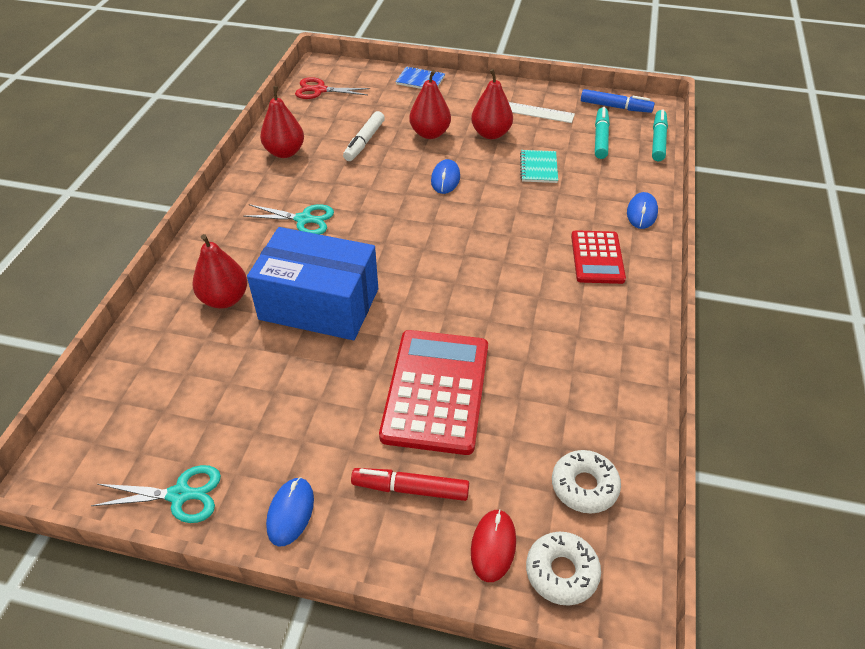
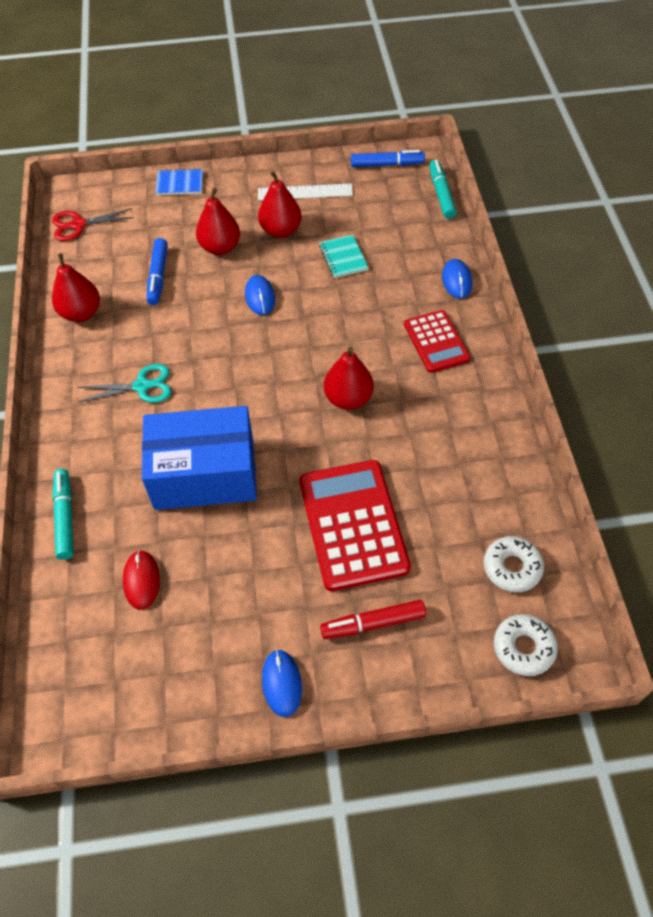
camera: 20 degrees left, 10 degrees up
(179, 495) = (175, 705): turquoise scissors -> none
(224, 299) = (109, 499): red pear -> red pear (348, 398)
(364, 142) = (158, 276): white marker -> blue marker
(493, 546) = (462, 647): red mouse -> red mouse (141, 580)
(600, 138) = (387, 206): turquoise marker -> turquoise marker (65, 517)

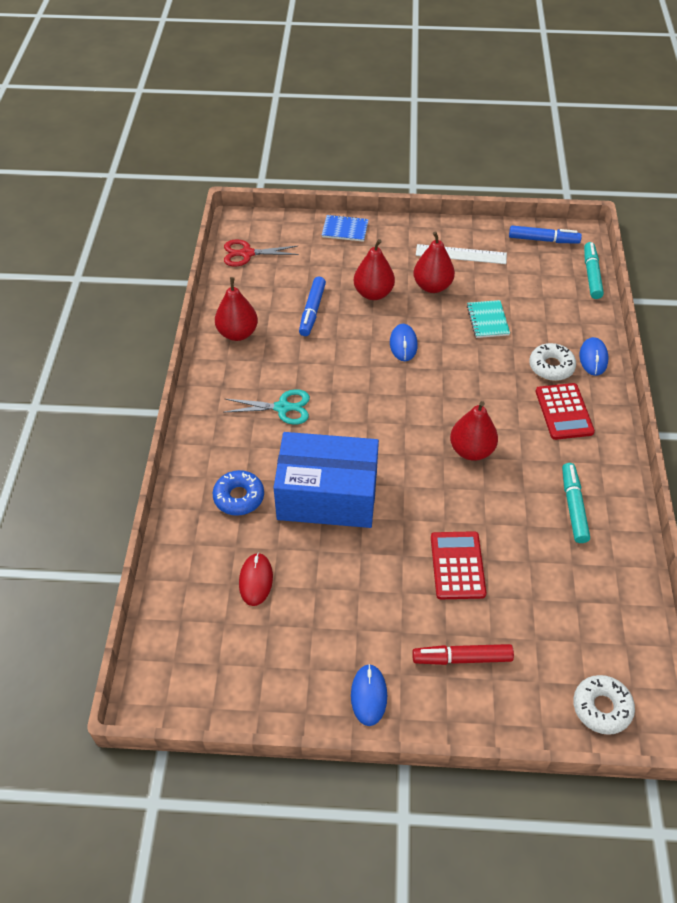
camera: 10 degrees right, 5 degrees down
(65, 517) = (196, 512): turquoise marker -> turquoise marker (573, 506)
(109, 492) = (239, 497): none -> blue donut
(352, 524) = (457, 565): red calculator -> red calculator, size x0.61
(512, 567) = (602, 632): white donut -> white donut (551, 367)

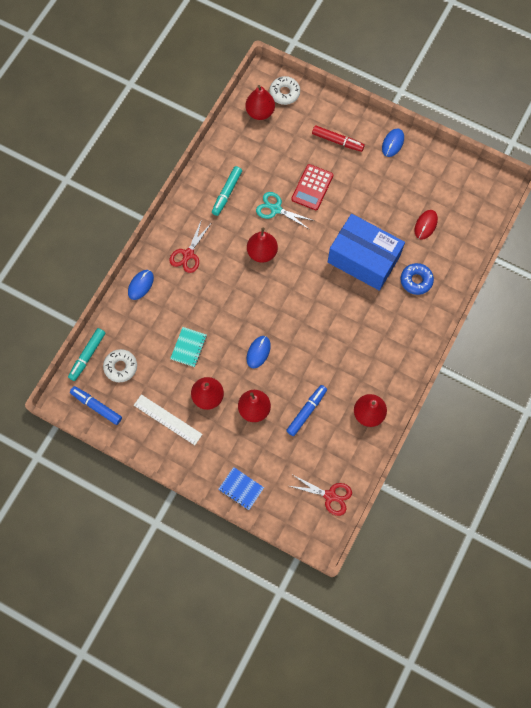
camera: 155 degrees left, 20 degrees up
(282, 407) = (363, 334): turquoise scissors -> turquoise scissors (276, 209)
(551, 367) = (172, 290): white donut -> white donut (121, 367)
(564, 412) = (188, 254): red calculator -> red scissors
(616, 653) = (260, 112): none -> red pear

